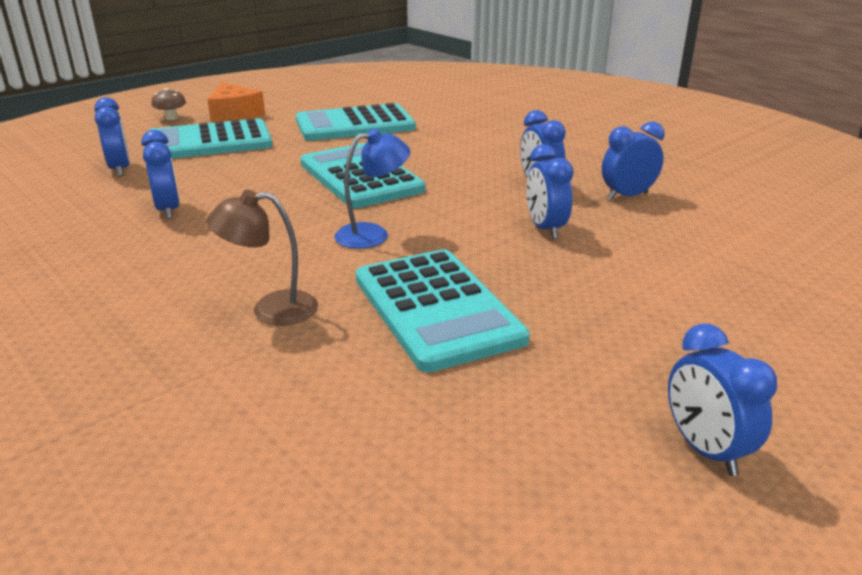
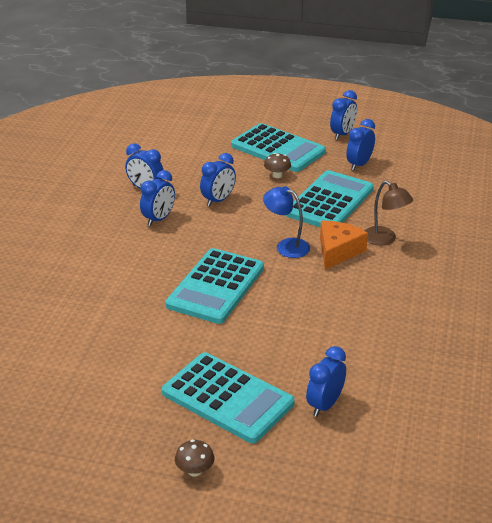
camera: 125 degrees left, 5 degrees up
(168, 210) = (348, 333): blue clock -> blue clock (359, 165)
(234, 115) = (147, 433): orange cheese -> orange cheese (338, 251)
(355, 125) = (110, 343): turquoise calculator -> turquoise calculator (278, 149)
(576, 295) = (277, 175): none -> brown mushroom

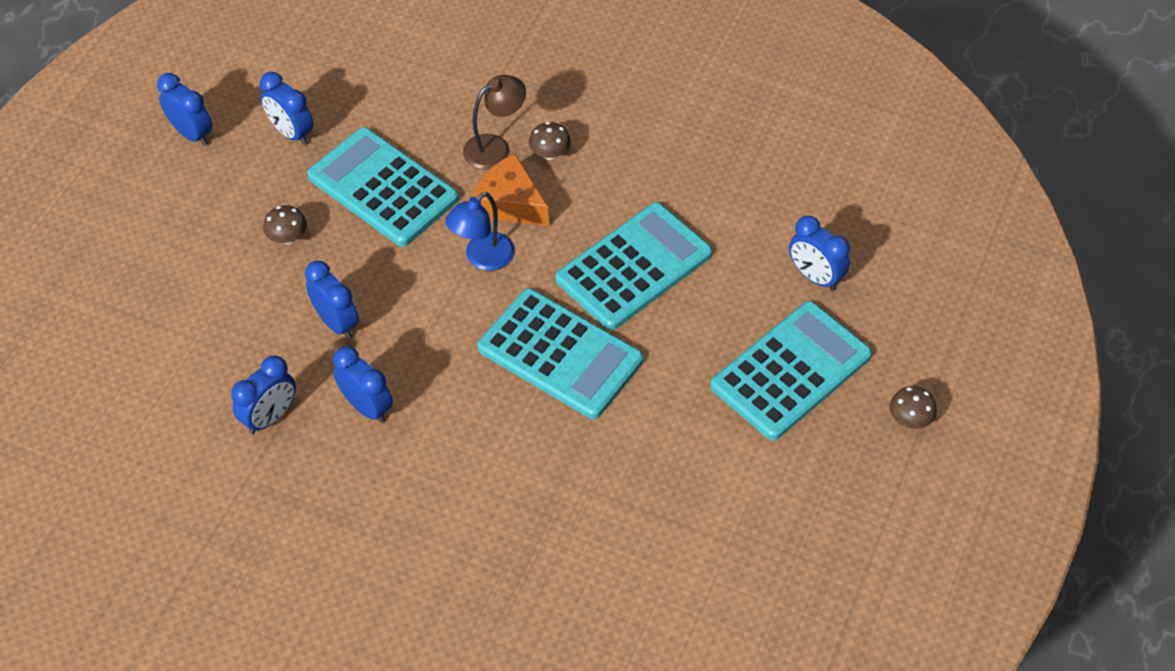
camera: 80 degrees left, 20 degrees up
(278, 149) = (207, 223): turquoise calculator -> turquoise calculator (634, 267)
(390, 262) = (550, 154): none -> brown mushroom

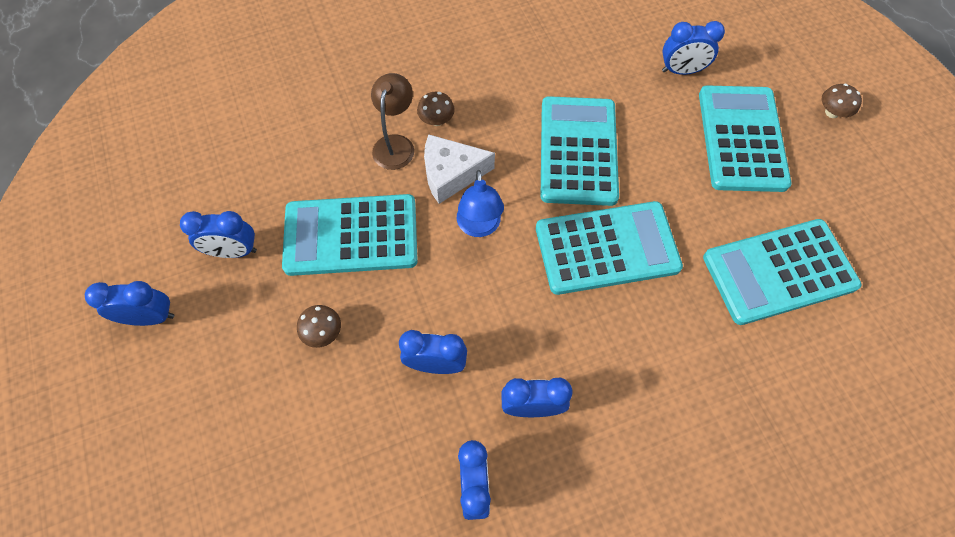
camera: 45 degrees left, 10 degrees up
(510, 203) = (451, 174): orange cheese -> white cheese
(676, 488) = (779, 271): none -> turquoise calculator

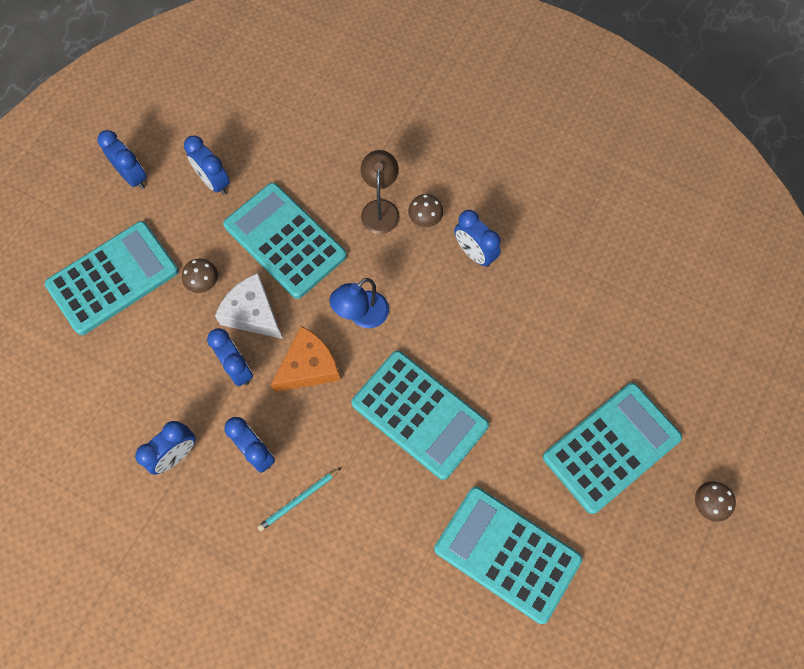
camera: 50 degrees right, 5 degrees up
(395, 144) = (380, 209): brown lamp -> brown lamp turned 60 degrees counterclockwise
(451, 174) = (388, 264): white cheese -> white cheese (253, 313)
(488, 302) = (309, 366): none -> orange cheese
(578, 151) = (487, 334): turquoise calculator -> turquoise calculator (113, 278)
(609, 403) = (299, 500): none -> turquoise pencil
(681, 71) = (638, 356): blue clock -> blue clock (474, 253)

